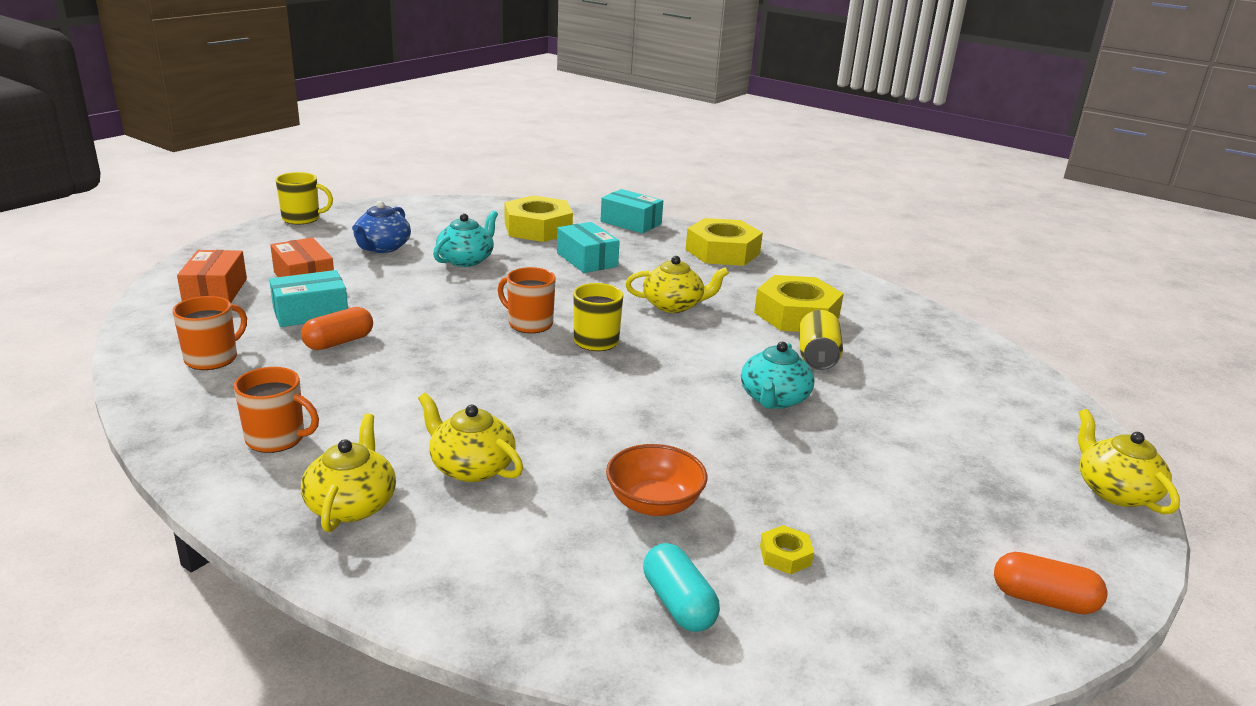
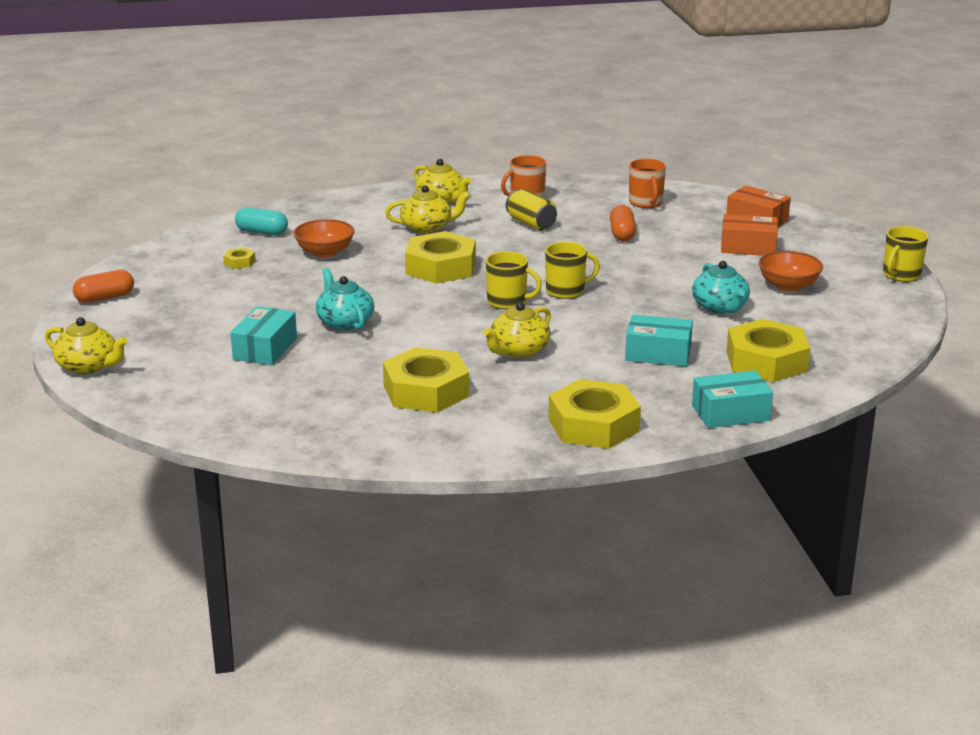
camera: 135 degrees right, 0 degrees up
(310, 312) = (681, 236): turquoise box -> turquoise box (265, 349)
(382, 247) = (788, 286): blue teapot -> orange bowl
(529, 324) = (566, 291): orange mug -> yellow mug
(574, 405) = (441, 267): none -> yellow nut
(817, 357) = (360, 363): yellow can -> yellow can (531, 223)

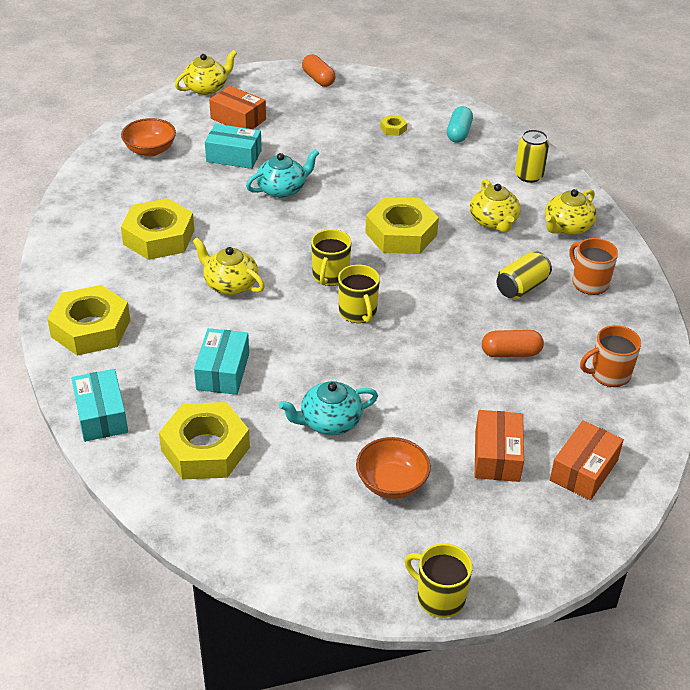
camera: 85 degrees right, 15 degrees up
(88, 366) = (207, 88): yellow teapot -> yellow teapot turned 150 degrees counterclockwise
(179, 346) = (238, 119): none -> orange box
(325, 252) = (422, 168): orange bowl -> orange bowl (150, 150)
(352, 208) = (528, 175): none -> yellow can

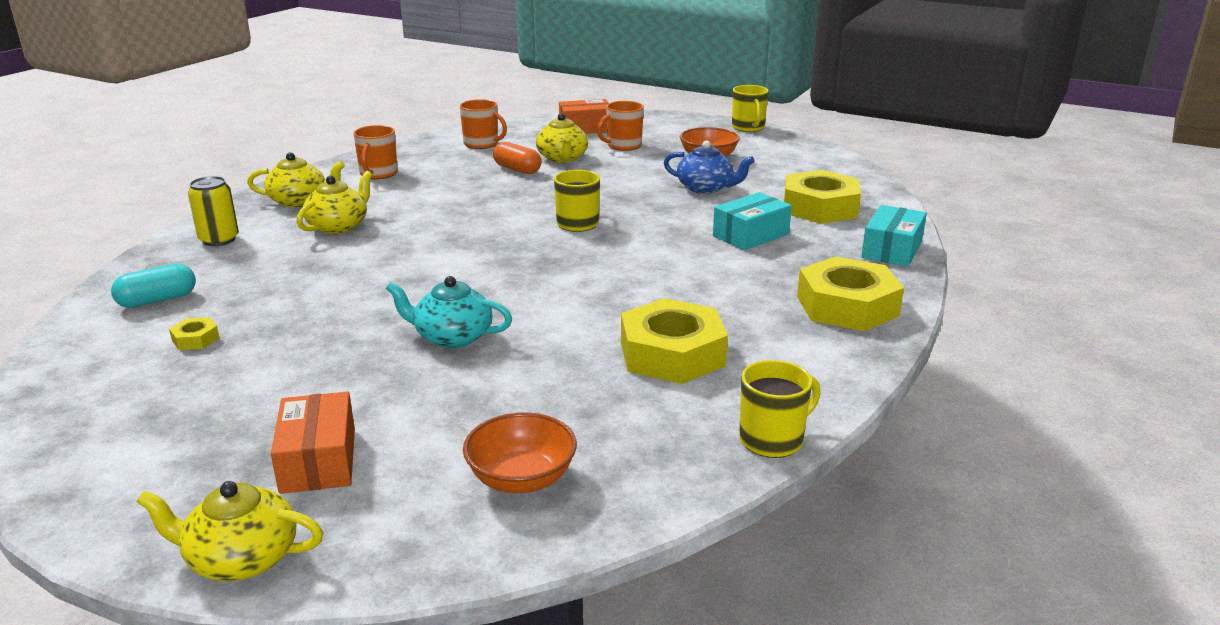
camera: 135 degrees left, 15 degrees down
(230, 284) = (656, 282): yellow teapot -> yellow teapot (562, 158)
(234, 156) = (429, 405): turquoise box -> none
(318, 79) = (80, 464): orange capsule -> none
(329, 421) = (706, 188): turquoise teapot -> blue teapot
(330, 276) = (554, 251): yellow mug -> yellow mug (772, 440)
(401, 234) = (430, 251): yellow nut -> none
(497, 456) = (623, 146): orange box -> orange mug
(521, 287) = (427, 189): yellow can -> none

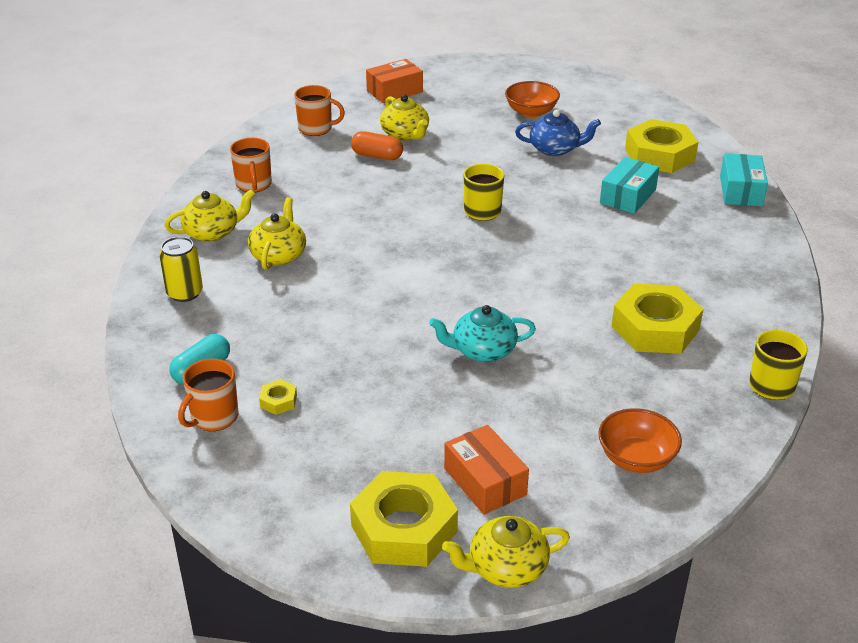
camera: 20 degrees left, 10 degrees up
(623, 146) = (446, 108): orange mug -> orange mug (213, 417)
(748, 127) = (537, 66): yellow mug -> none
(847, 306) = (745, 255): yellow nut -> yellow nut (404, 528)

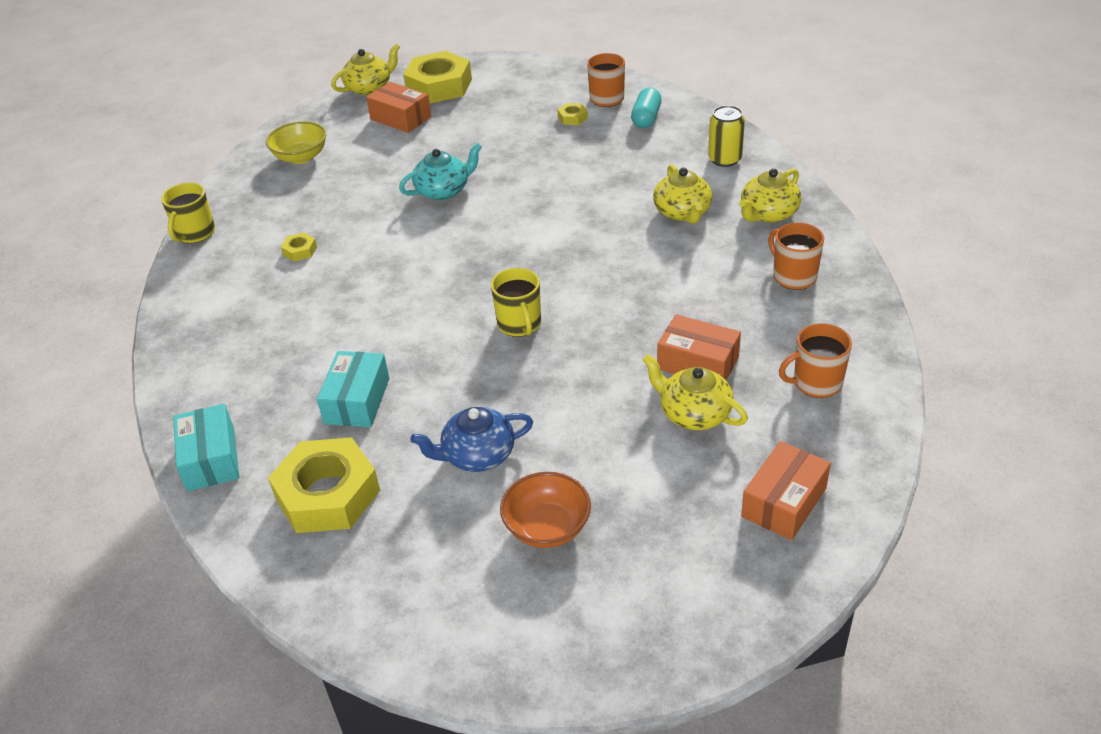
camera: 160 degrees right, 5 degrees up
(377, 156) = (698, 363): orange capsule -> orange box
(636, 458) = (301, 157): orange bowl -> yellow bowl
(655, 328) = (300, 251): yellow nut -> yellow nut, size x0.42

